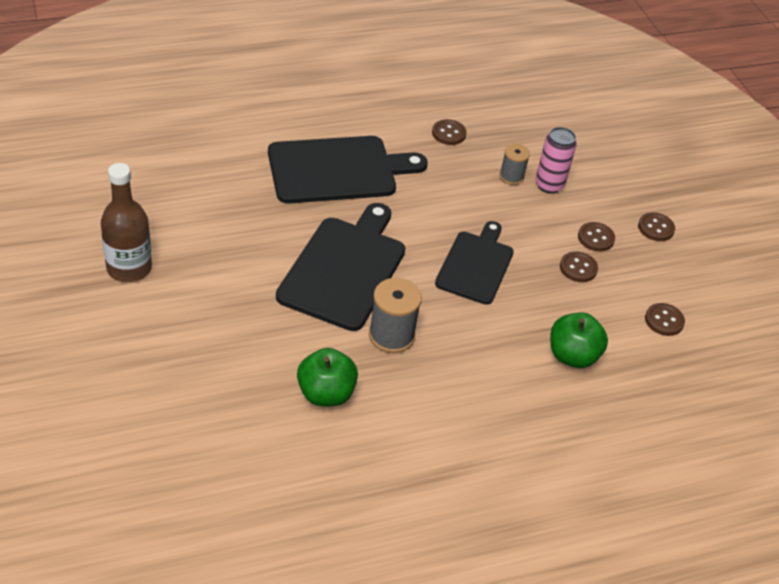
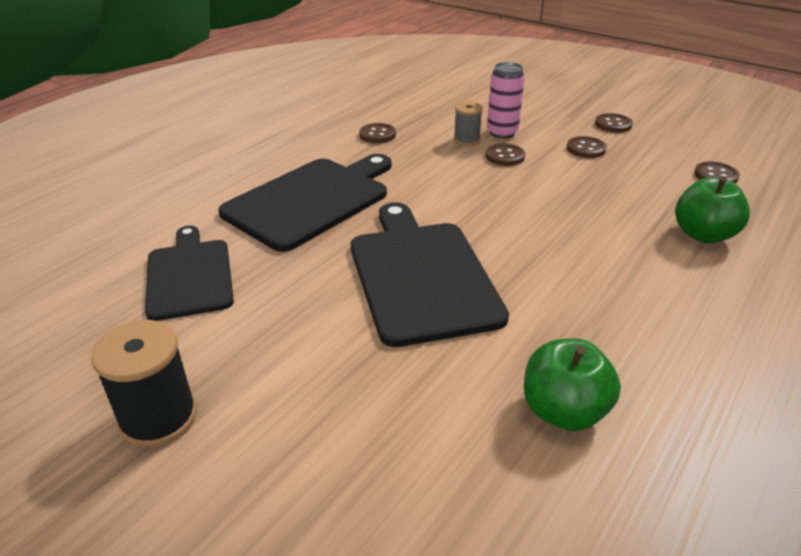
camera: 30 degrees left, 10 degrees down
(129, 268) = (158, 418): brown bottle -> black spool
(391, 336) = (545, 309): grey spool -> none
(476, 265) = (530, 211): black cutting board -> black cutting board (189, 276)
(578, 268) = (606, 173): brown button -> brown button (505, 156)

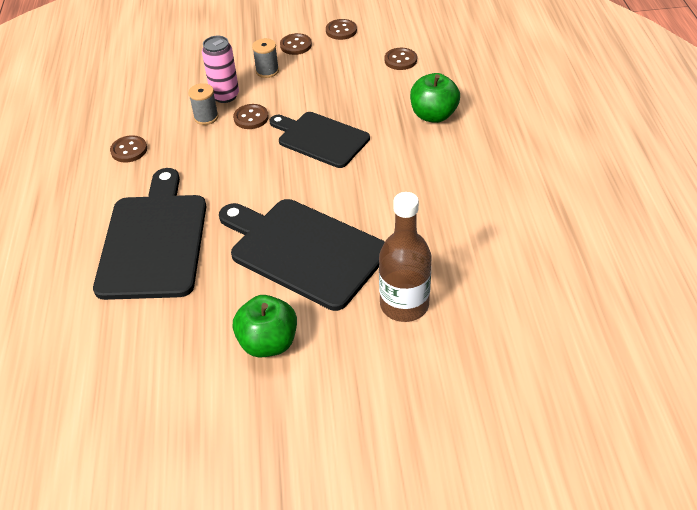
camera: 40 degrees left, 10 degrees up
(158, 418) = (263, 449): black spool -> none
(189, 276) = (146, 356): black cutting board -> black cutting board (320, 139)
(460, 385) = (404, 305): none -> brown bottle
(562, 131) = (267, 71): none -> grey spool
(563, 411) = (468, 281): green apple -> green apple (268, 343)
(586, 149) = (299, 80): brown button -> brown button (341, 31)

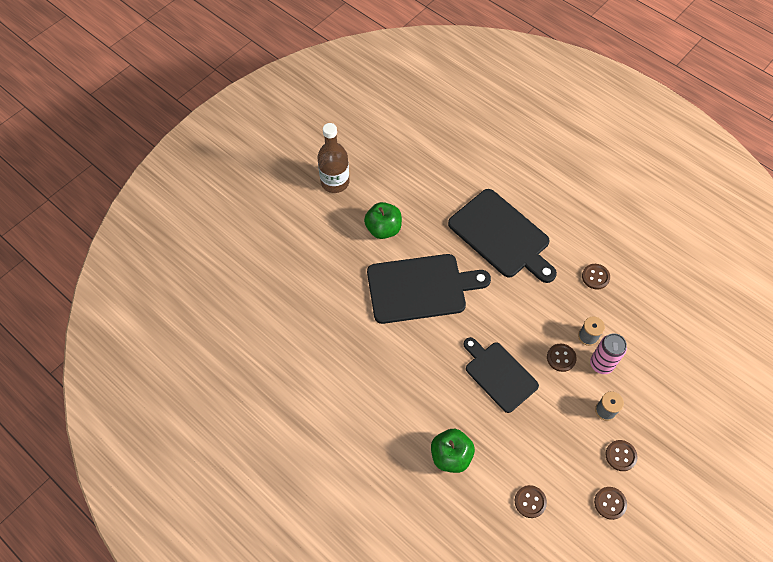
camera: 135 degrees right, 15 degrees up
(320, 139) = (499, 374): black cutting board -> black cutting board turned 120 degrees counterclockwise
(404, 305) = (339, 295): brown bottle -> brown bottle (335, 182)

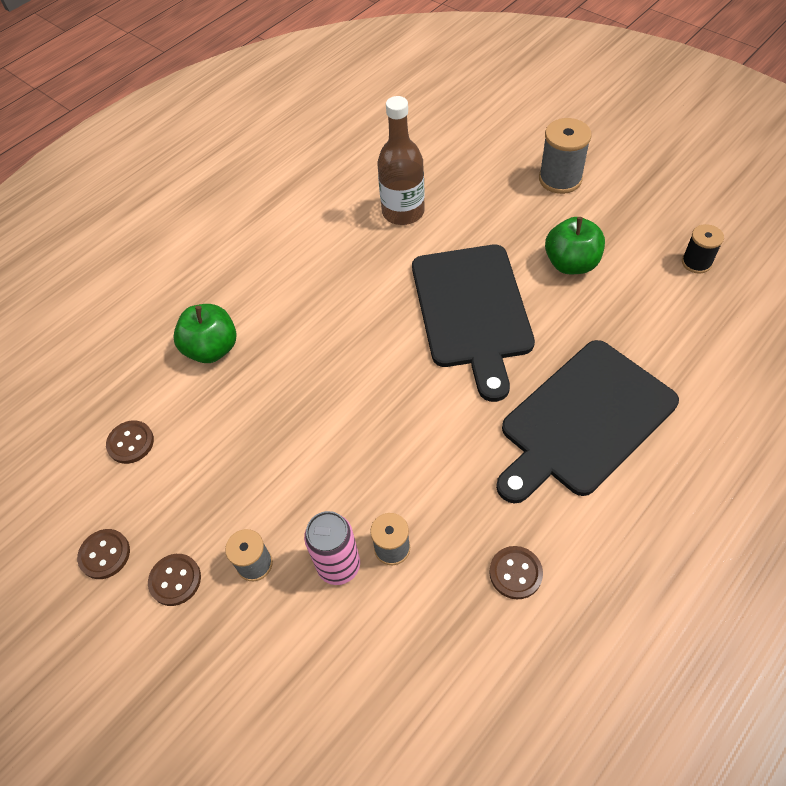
camera: 95 degrees right, 5 degrees down
(304, 227) = (560, 179): none -> grey spool
(335, 182) = (645, 205): brown bottle -> brown bottle (403, 212)
(386, 164) = (696, 262): none -> black spool
(499, 374) = (327, 410): black cutting board -> none
(561, 358) = (352, 500): brown button -> none

